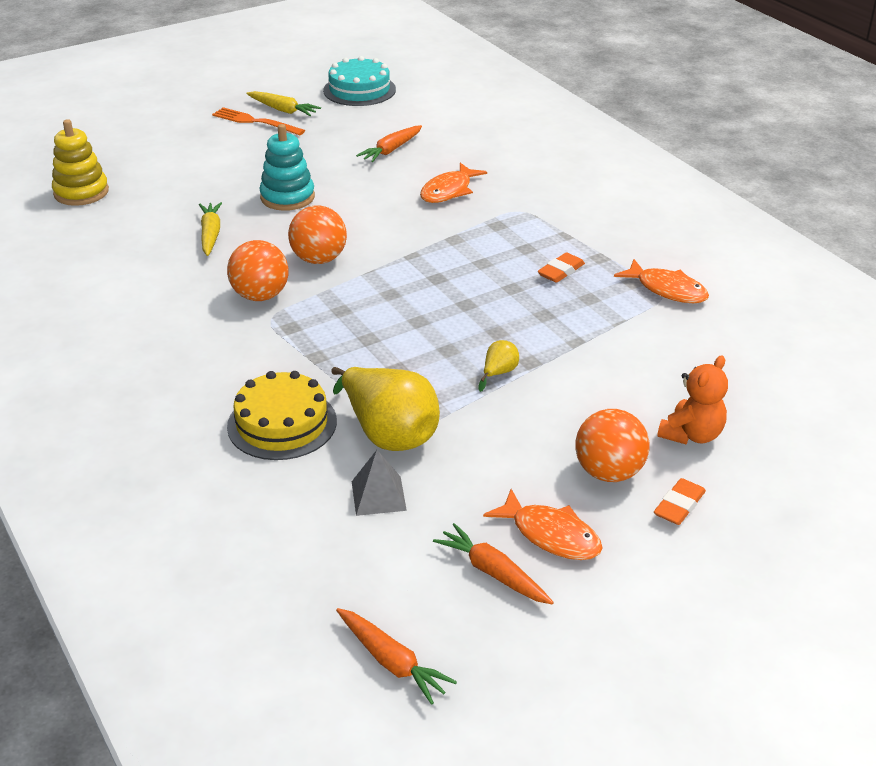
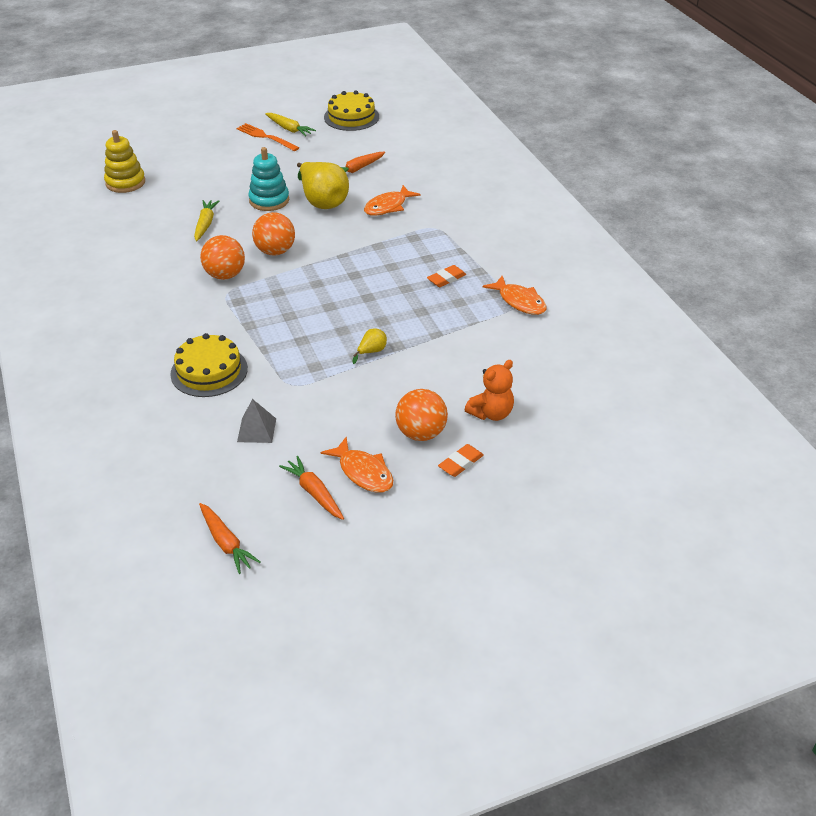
camera: 10 degrees right, 5 degrees up
(359, 90) = (351, 117): turquoise cake -> yellow cake
(388, 434) = (279, 387): yellow pear -> yellow pear (322, 201)

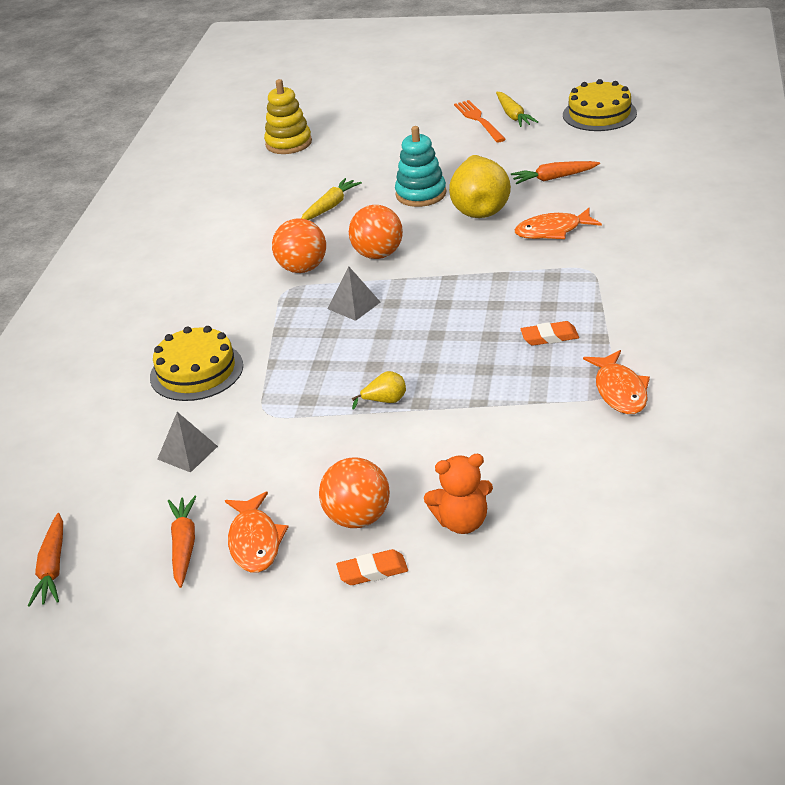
camera: 35 degrees right, 5 degrees down
(289, 292) = (354, 305): none -> grey pyramid

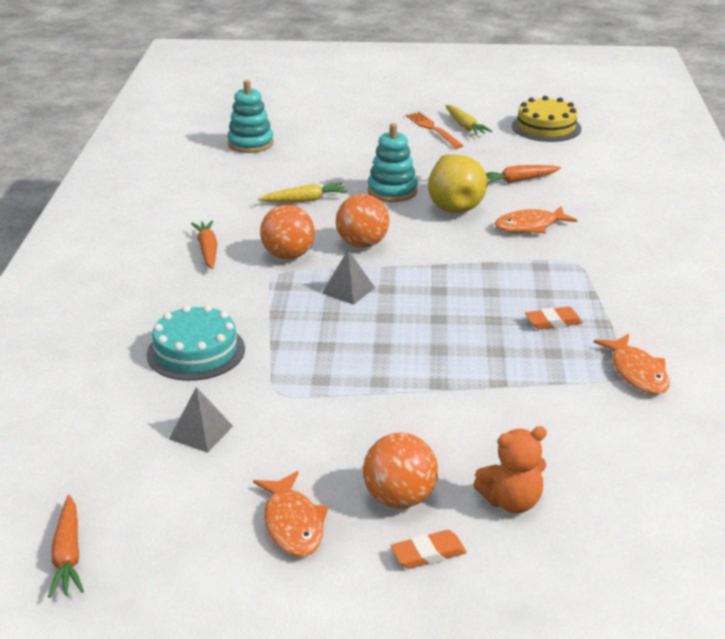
camera: 10 degrees left, 5 degrees down
(184, 546) = (214, 529): orange carrot -> orange carrot (208, 250)
(196, 371) = (196, 351): yellow cake -> turquoise cake
(288, 143) = (250, 144): yellow stacking toy -> turquoise stacking toy
(330, 206) = (304, 200): yellow carrot -> yellow carrot turned 45 degrees clockwise
(385, 401) = (401, 381): yellow pear -> none

